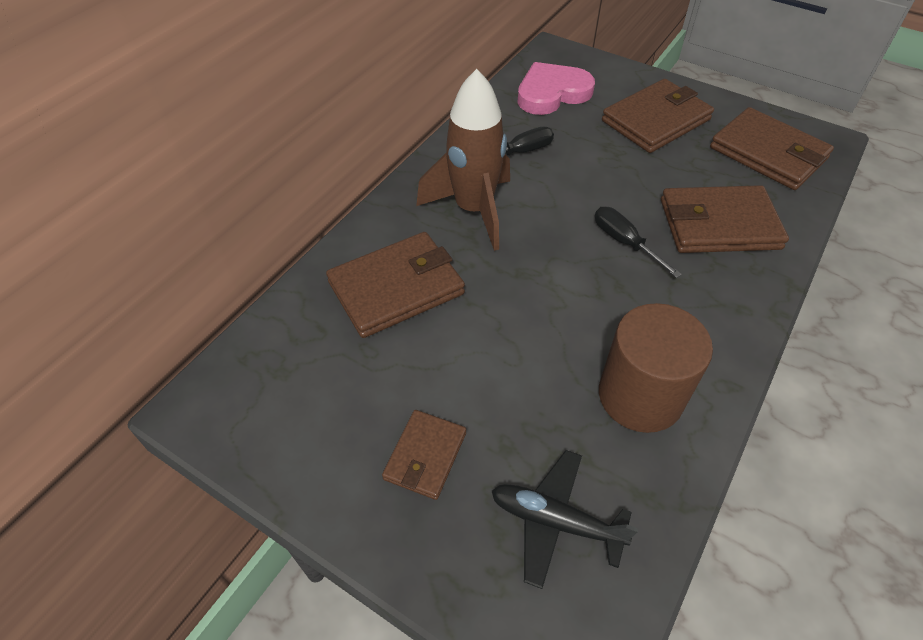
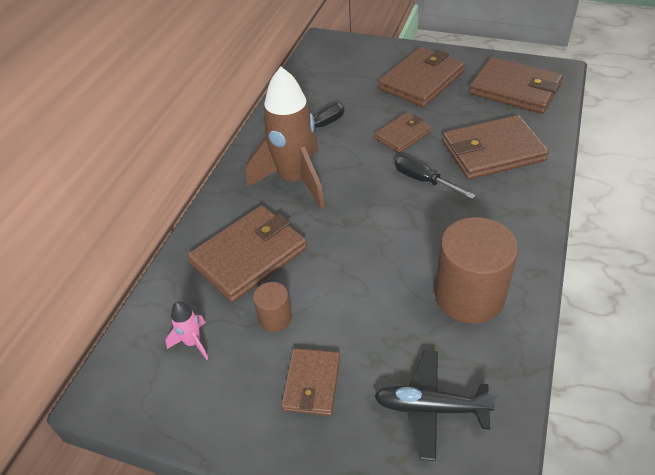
camera: 10 degrees left, 5 degrees down
(306, 374) = (193, 342): none -> pink rocket
(405, 368) = (275, 318): none -> brown cylinder
(552, 93) = (332, 75): pink heart -> none
(614, 182) = (402, 135): none -> brown wallet

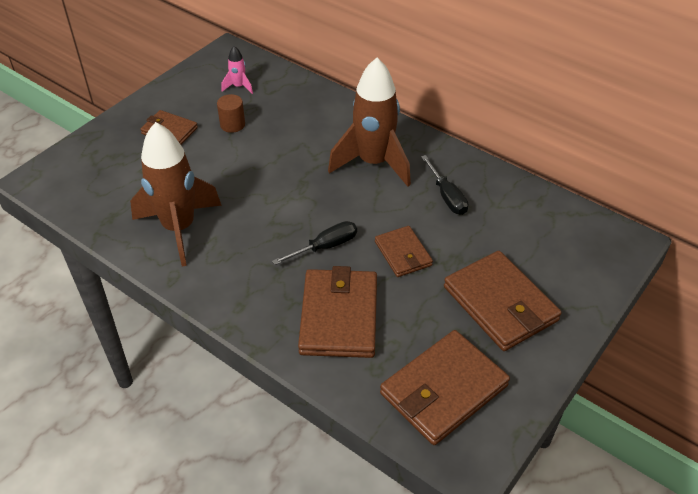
camera: 105 degrees right, 0 degrees up
(249, 256) = (299, 122): brown wallet -> none
(431, 408) = (111, 177): black plane -> none
(469, 296) = (179, 228): brown cylinder -> brown rocket

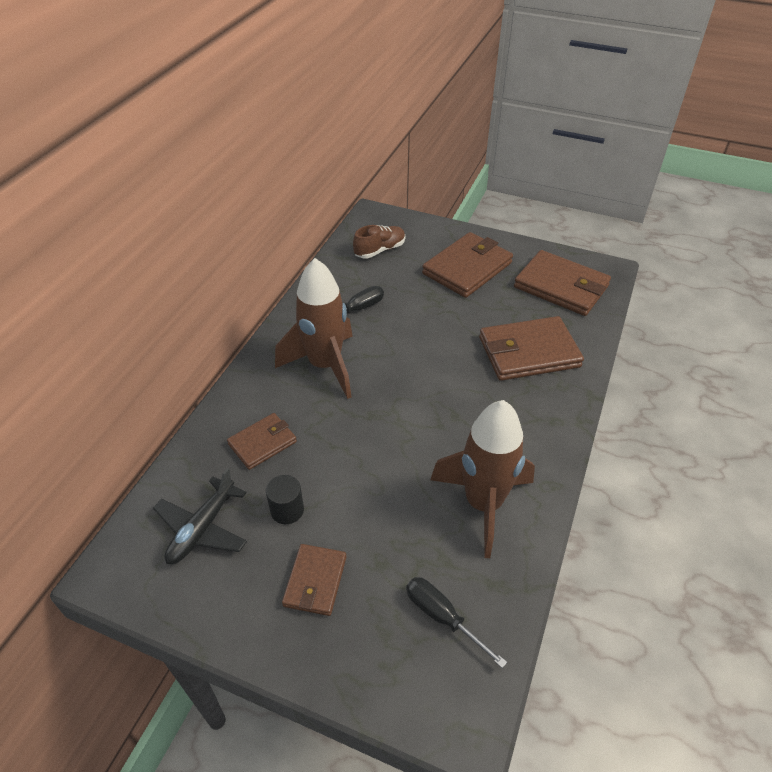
camera: 105 degrees left, 0 degrees up
(232, 125) = (287, 510): brown cylinder -> black cylinder
(239, 87) = (202, 528): pink rocket -> black plane
(325, 247) = (454, 377): black screwdriver -> black screwdriver (442, 617)
(403, 253) = (440, 326): brown wallet -> brown wallet (262, 443)
(549, 232) = (380, 250): none -> brown shoe

